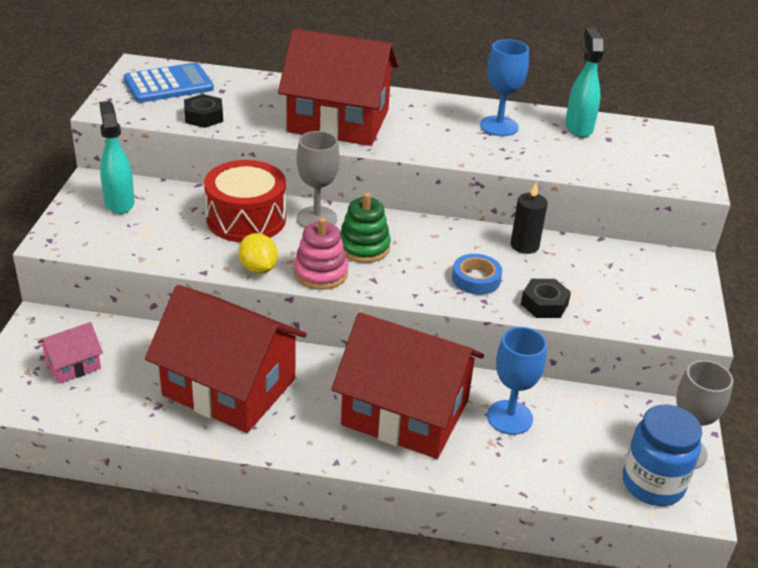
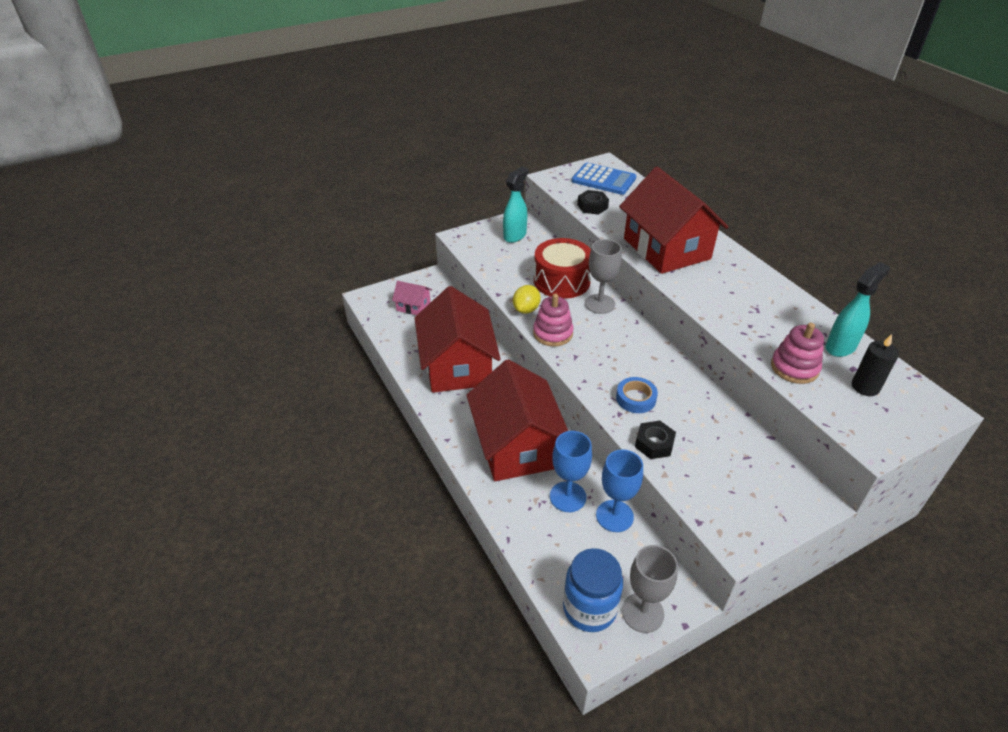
camera: 55 degrees right, 5 degrees up
(364, 247) = (599, 336): green stacking toy -> none
(499, 126) = (775, 311): blue goblet -> blue goblet (614, 516)
(524, 245) = (704, 403): black candle -> black candle (865, 387)
(578, 162) = (794, 368): none -> pink stacking toy

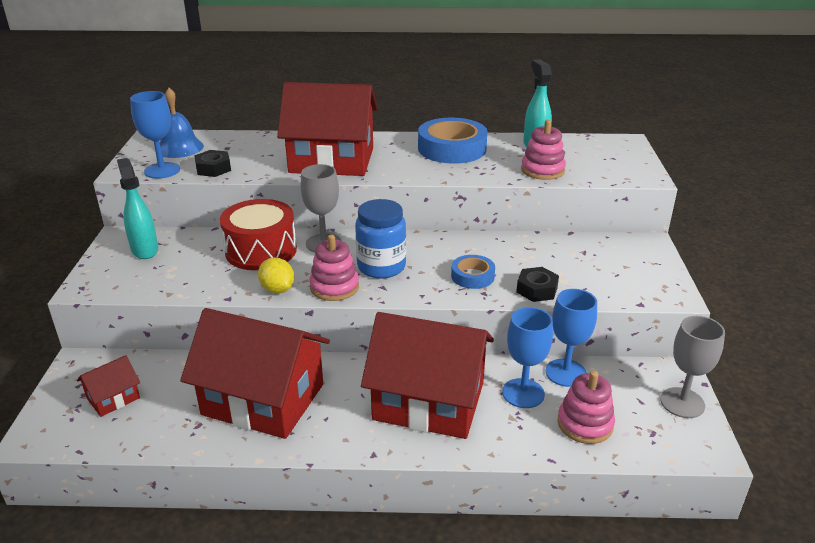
camera: 60 degrees left, 10 degrees down
(413, 306) = (113, 398): pink house -> red house
(562, 548) = (585, 424): none -> pink stacking toy
(566, 189) = (162, 170): none -> blue goblet
(589, 608) = (664, 435): blue jar -> blue jar (381, 267)
(603, 180) = (179, 148): blue calculator -> blue bell
(766, 299) = (452, 148): none -> blue tape
(865, 387) = (585, 155): black candle -> none

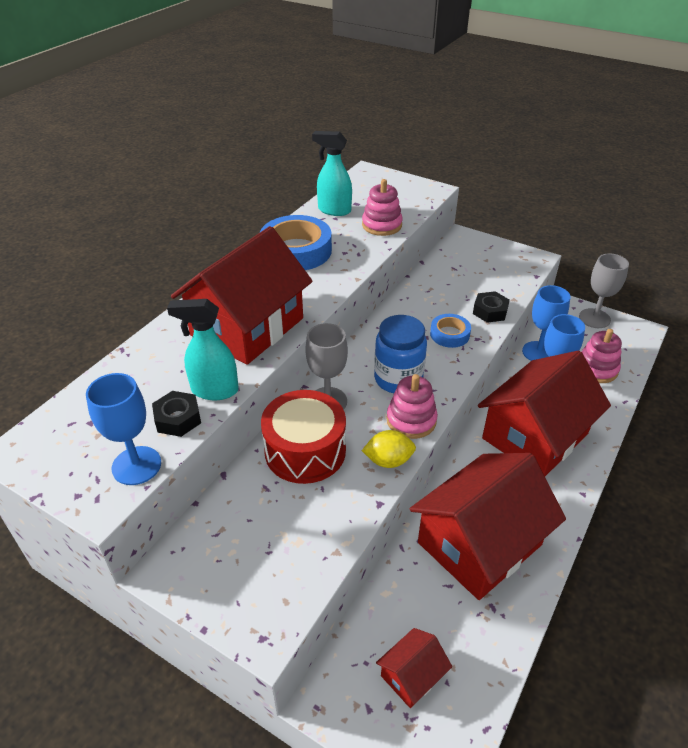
camera: 60 degrees left, 10 degrees up
(113, 398) = (412, 675): red house -> red house turned 60 degrees clockwise
(144, 250) = (220, 552): turquoise spray bottle -> turquoise spray bottle (214, 390)
(179, 148) = (84, 433): blue bell -> none

